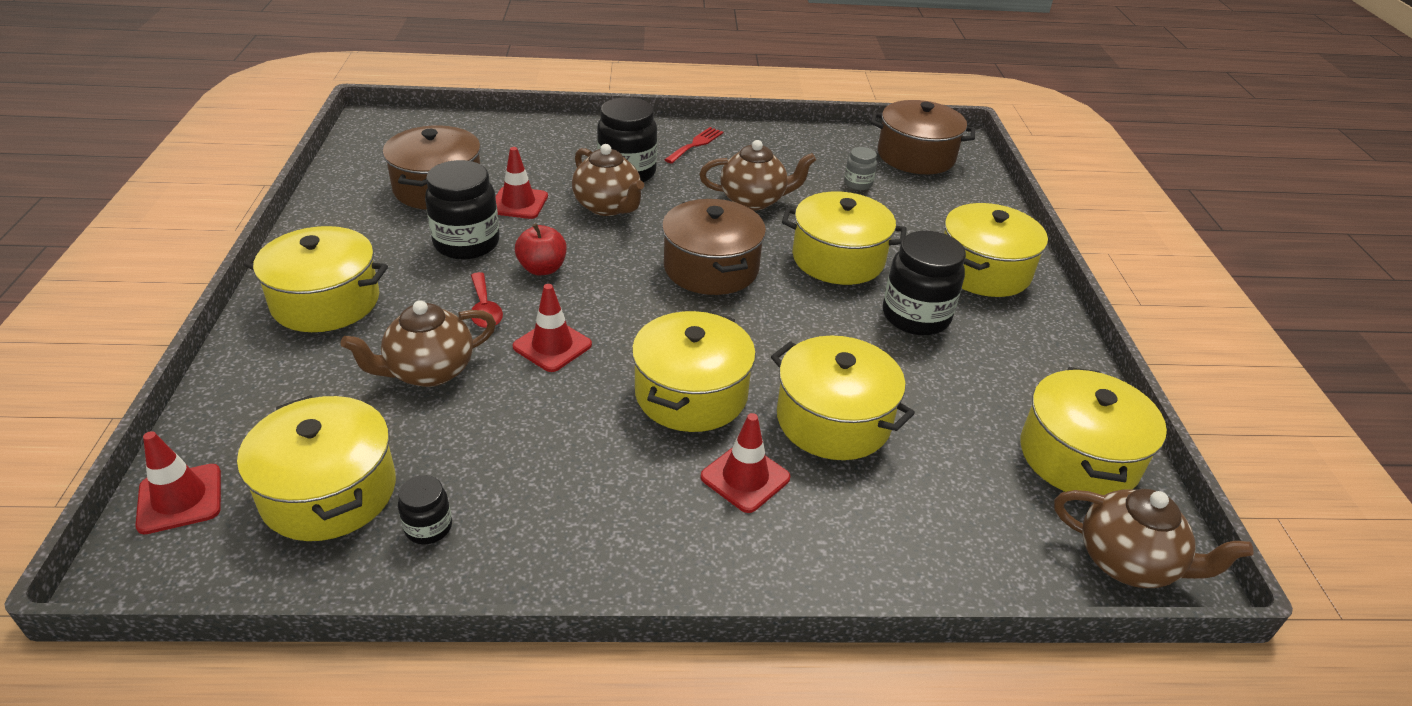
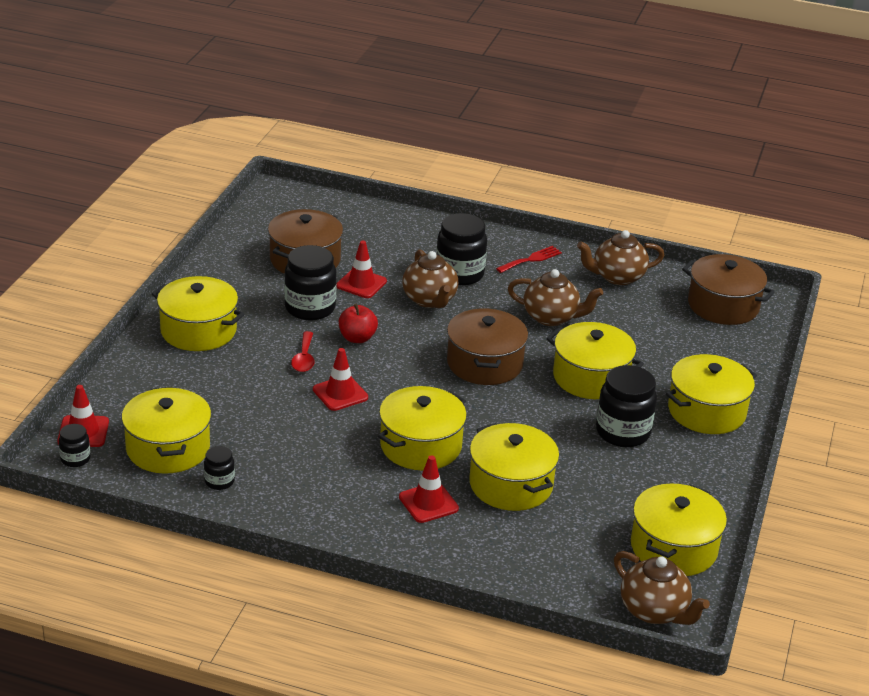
camera: 20 degrees right, 5 degrees down
(174, 552) = (75, 459): none -> black jar
(429, 371) = (251, 392): brown teapot -> brown teapot (617, 277)
(858, 184) = (651, 320): grey jar -> none

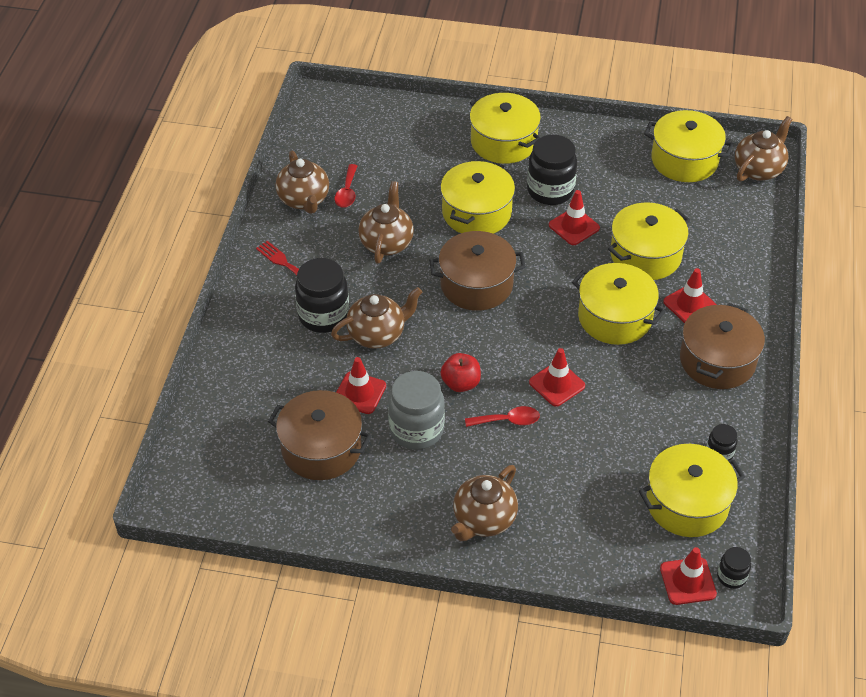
camera: 95 degrees left, 15 degrees up
(198, 330) = (483, 519): yellow pot -> brown teapot
(310, 308) = (416, 429): black jar -> grey jar
(562, 440) = (574, 226): none -> red traffic cone
(627, 302) = (347, 192): none -> red spoon
(723, 306) = (338, 131): brown pot -> brown pot (717, 360)

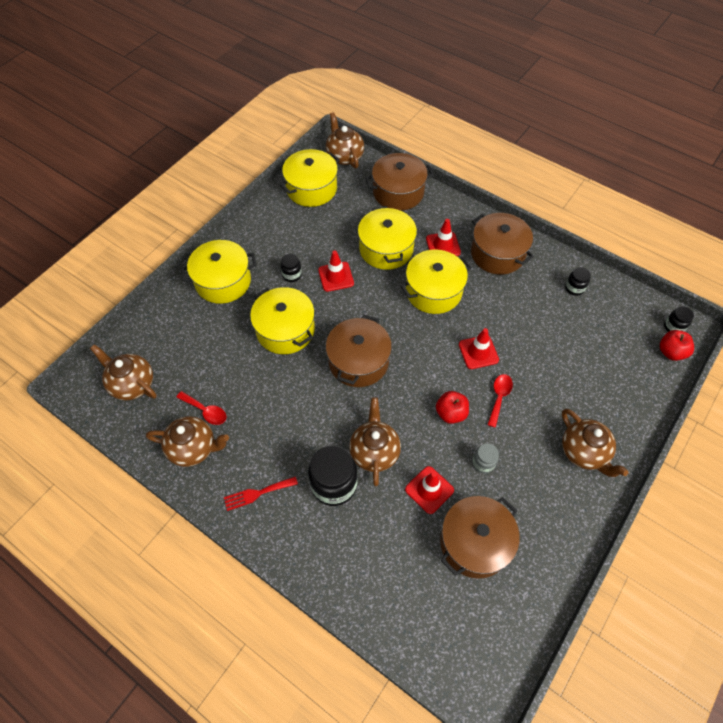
camera: 65 degrees left, 10 degrees up
(386, 243) = (280, 405): brown teapot -> brown teapot (132, 384)
(416, 429) = (483, 463): grey jar -> grey jar, size x0.51
(550, 191) = (292, 275): black jar -> black jar, size x0.51
(687, 503) = (609, 324): yellow pot -> none
(688, 581) = (671, 352): red traffic cone -> red apple
(741, 237) = (398, 192): none -> brown pot

